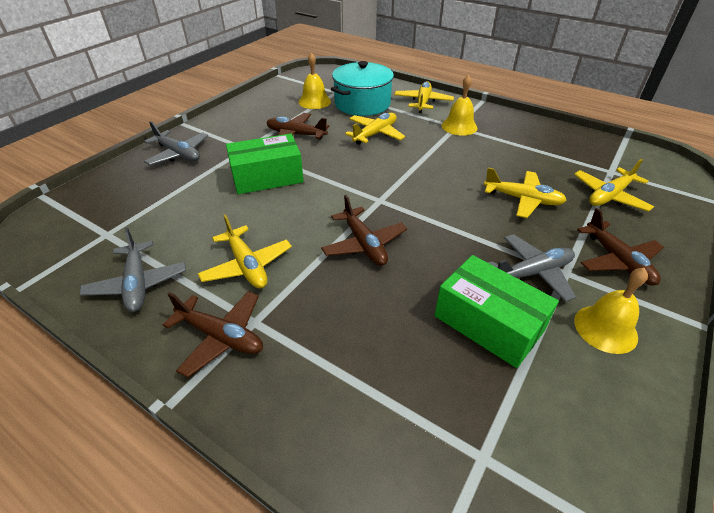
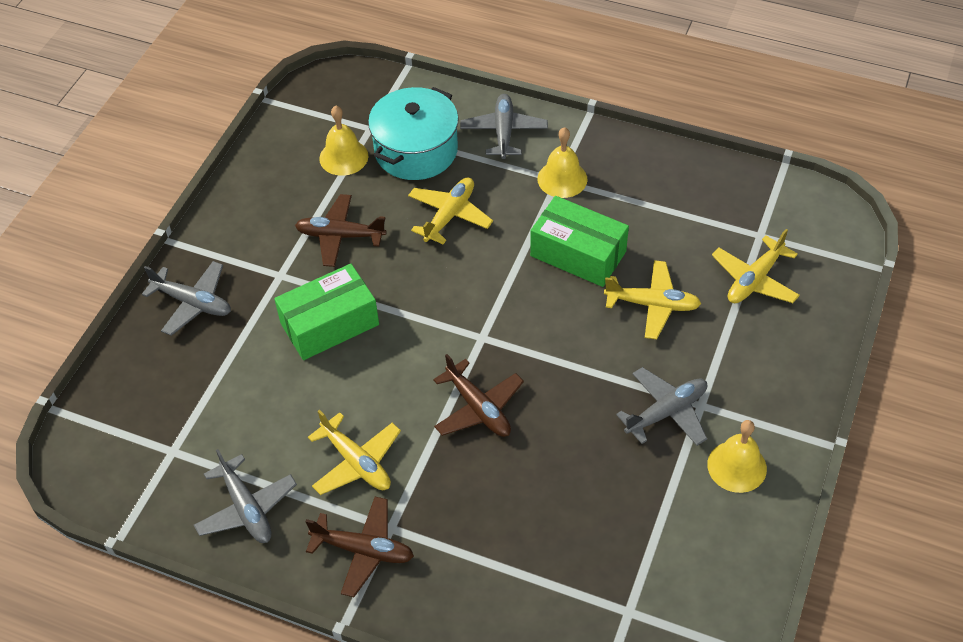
camera: 10 degrees left, 10 degrees up
(423, 102) = (504, 132): yellow plane -> grey plane
(488, 323) = (624, 483): green box -> green box (578, 254)
(617, 261) = (755, 378): brown plane -> none

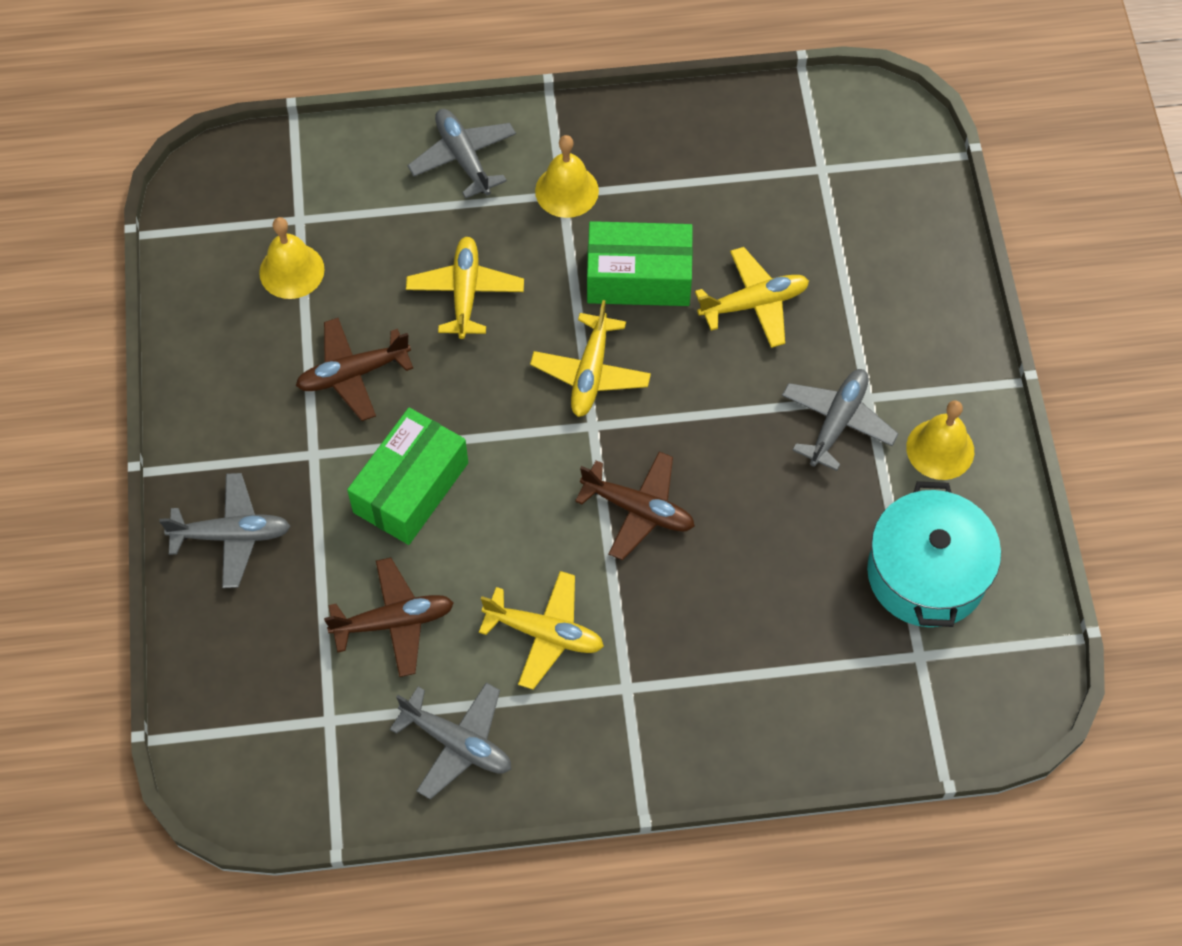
camera: 30 degrees left, 10 degrees up
(363, 550) = (613, 726): brown plane -> brown plane (394, 622)
(416, 150) = (374, 226): turquoise pot -> turquoise pot (926, 573)
(754, 279) = (844, 226): yellow plane -> yellow plane (590, 373)

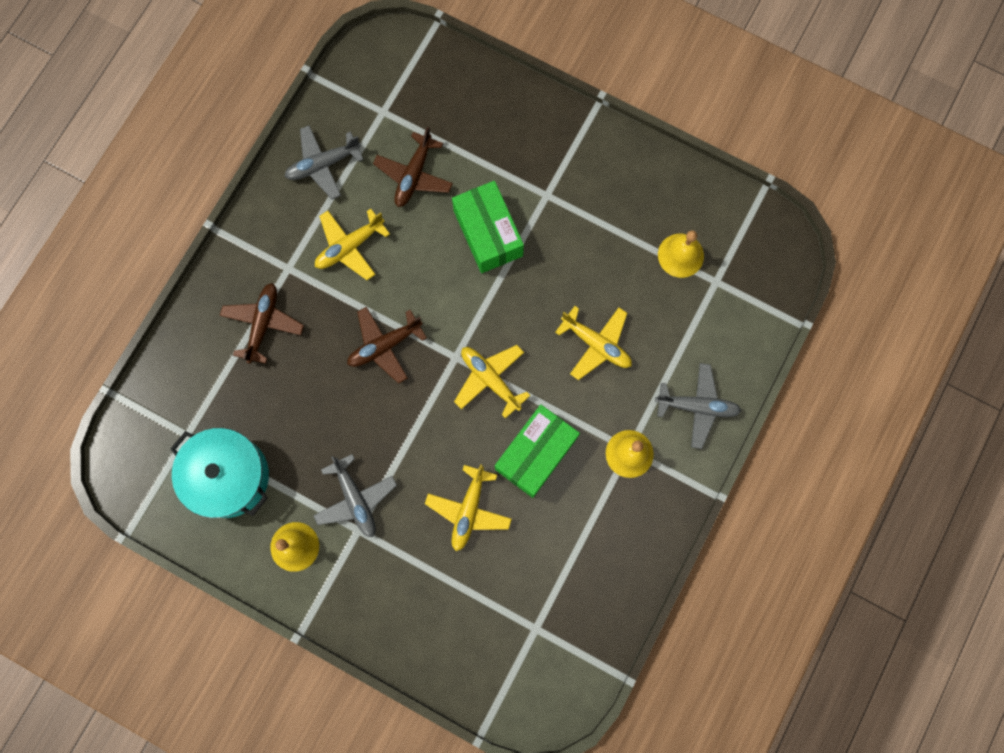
camera: 125 degrees right, 15 degrees up
(231, 535) = (526, 125): grey plane -> none
(353, 374) = (584, 247): brown plane -> brown plane (263, 324)

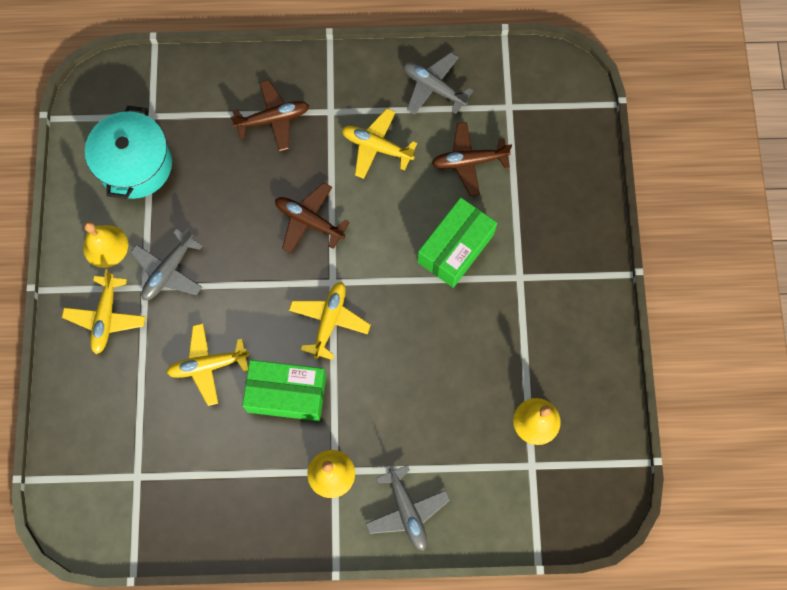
camera: 60 degrees right, 5 degrees down
(596, 344) = (412, 392): yellow plane -> yellow plane (106, 317)

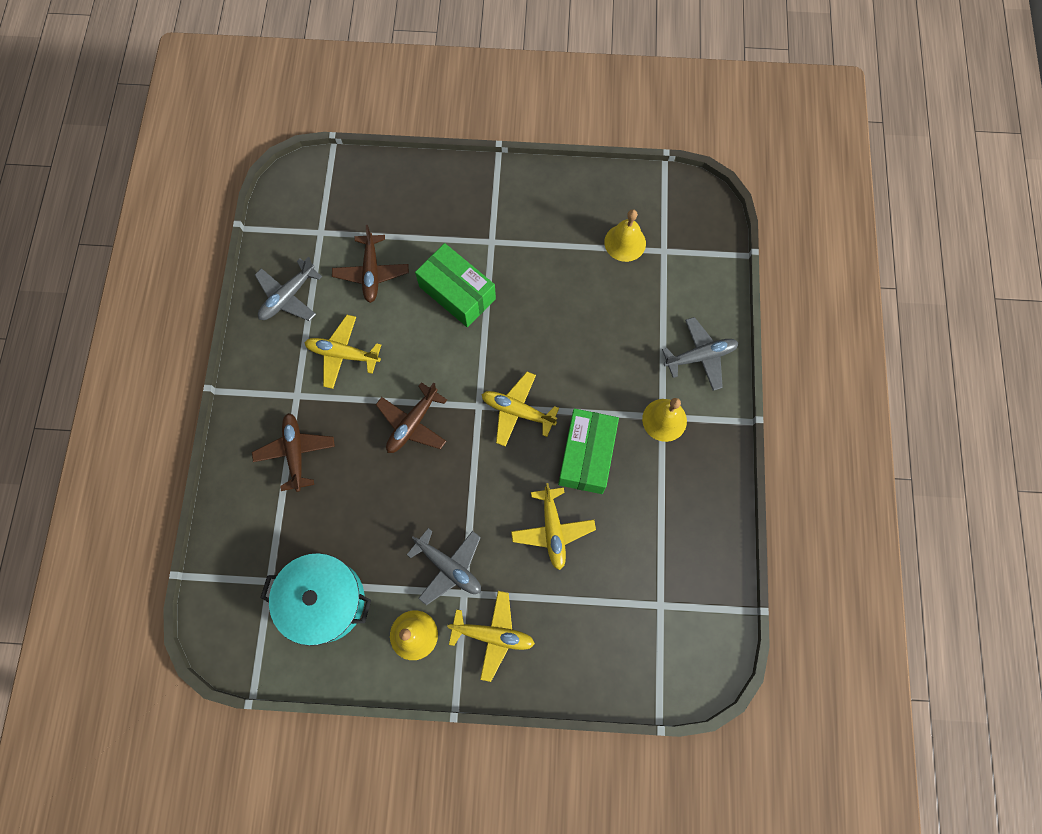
camera: 85 degrees left, 0 degrees up
(376, 147) = (343, 354): yellow plane -> yellow plane turned 75 degrees clockwise

